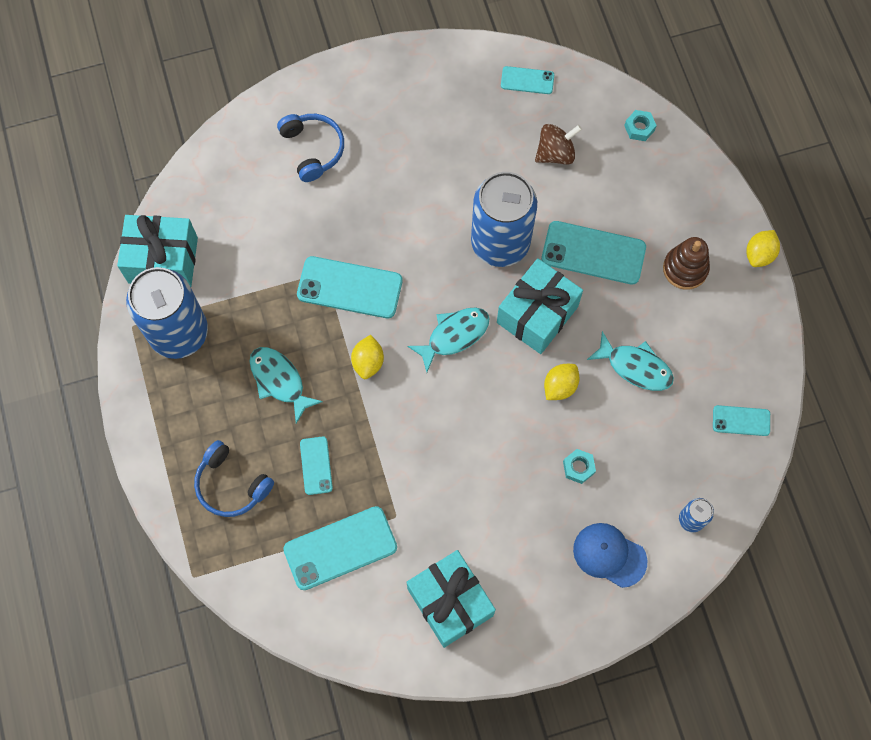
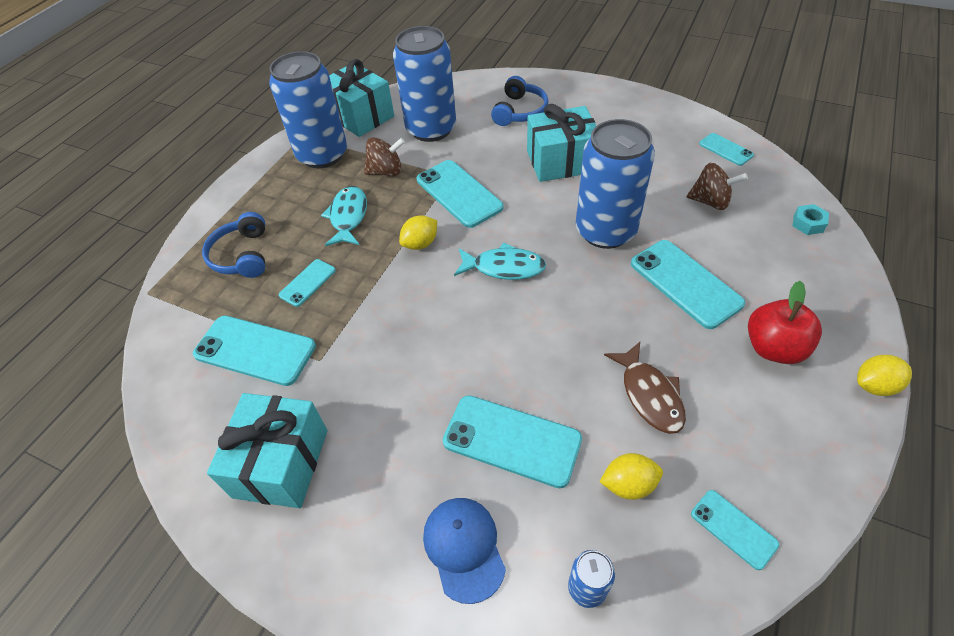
camera: 45 degrees right, 20 degrees down
(250, 229) = (431, 129): none -> blue can
(261, 309) = (386, 172): none -> brown spinning top
(537, 314) = (590, 296): turquoise gift -> turquoise gift (561, 161)
(560, 386) = (559, 361): yellow lemon -> yellow lemon (628, 484)
(578, 467) = (512, 440): turquoise nut -> turquoise phone
(635, 367) = (649, 395): turquoise fish -> brown fish
(685, 269) = (773, 348): brown stacking toy -> red apple

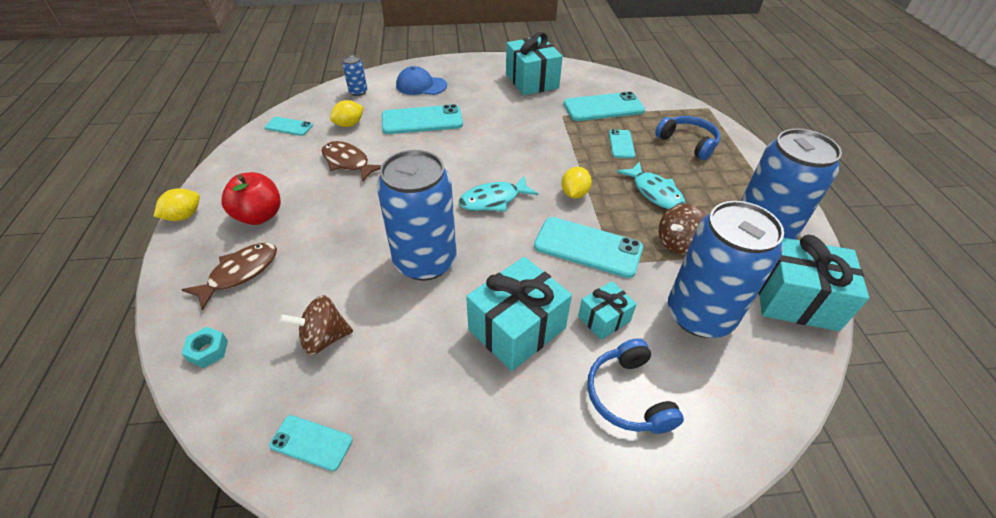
camera: 145 degrees right, 5 degrees down
(464, 548) = (421, 85): blue cap -> blue cap turned 150 degrees clockwise
(496, 147) = (604, 319): none -> turquoise gift
(685, 283) = (337, 239): turquoise phone -> none
(789, 282) = (240, 273): none -> brown fish

